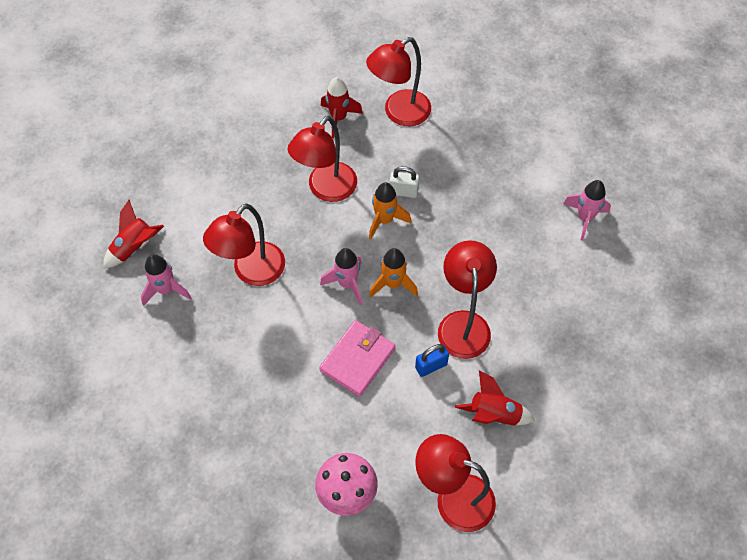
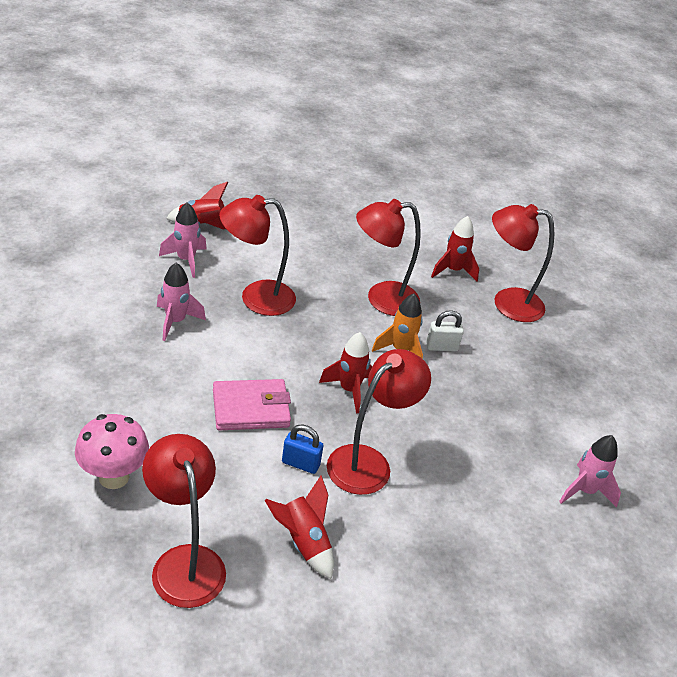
camera: 40 degrees right, 20 degrees down
(347, 283) = (314, 360): pink rocket -> pink rocket (175, 321)
(393, 283) = (349, 390): orange rocket -> red rocket
(403, 192) = (441, 347): white padlock -> white padlock turned 60 degrees counterclockwise

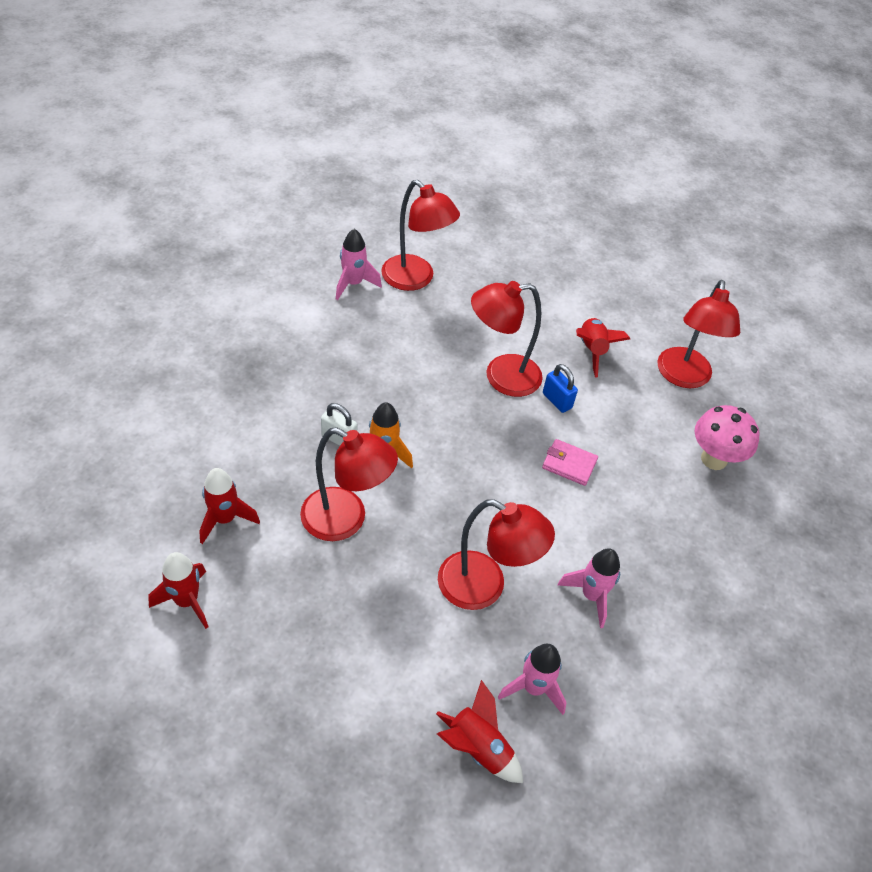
camera: 145 degrees left, 10 degrees up
(251, 408) = (569, 464): pink wallet -> pink wallet, size x0.65
(349, 390) = (467, 440): red rocket -> red rocket (187, 601)
(507, 303) = (214, 452): red lamp -> red lamp (415, 279)

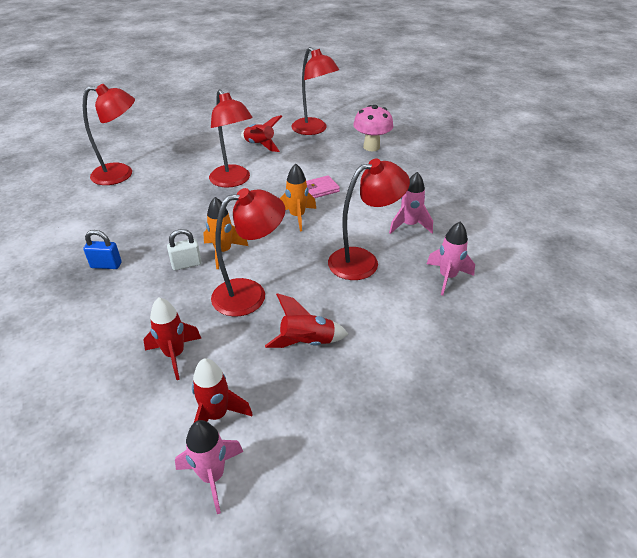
camera: 45 degrees left, 10 degrees down
(353, 284) = (84, 198): pink rocket -> pink rocket (212, 476)
(477, 748) = (468, 321): red rocket -> red rocket (306, 342)
(499, 477) = (297, 217): none -> orange rocket
(501, 377) = (233, 181): red lamp -> red lamp turned 60 degrees counterclockwise
(557, 400) = (275, 172): blue padlock -> blue padlock (106, 265)

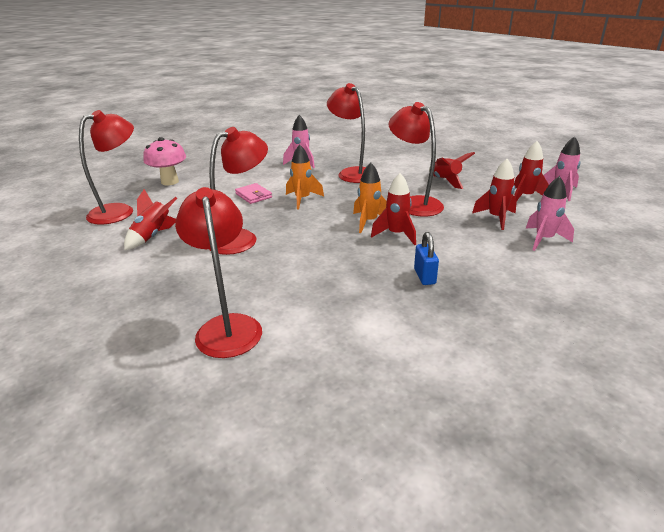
camera: 100 degrees left, 10 degrees down
(186, 264) = (396, 235): white padlock -> red rocket
(447, 277) = (356, 152): pink rocket -> pink rocket (543, 239)

